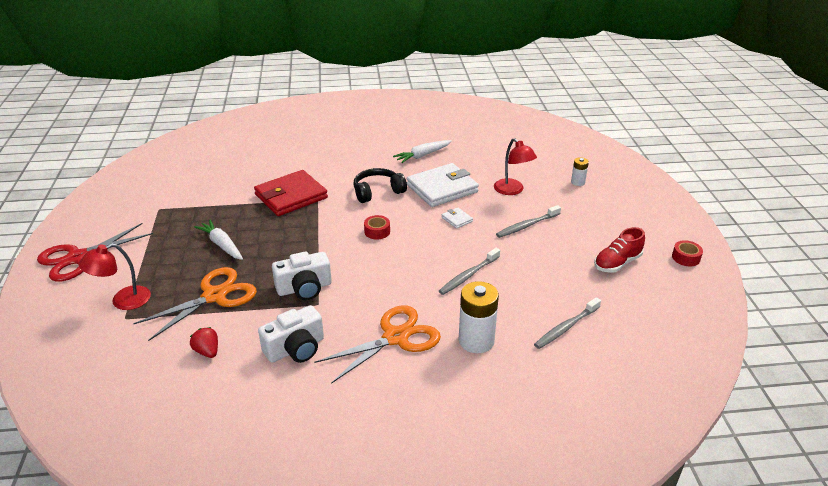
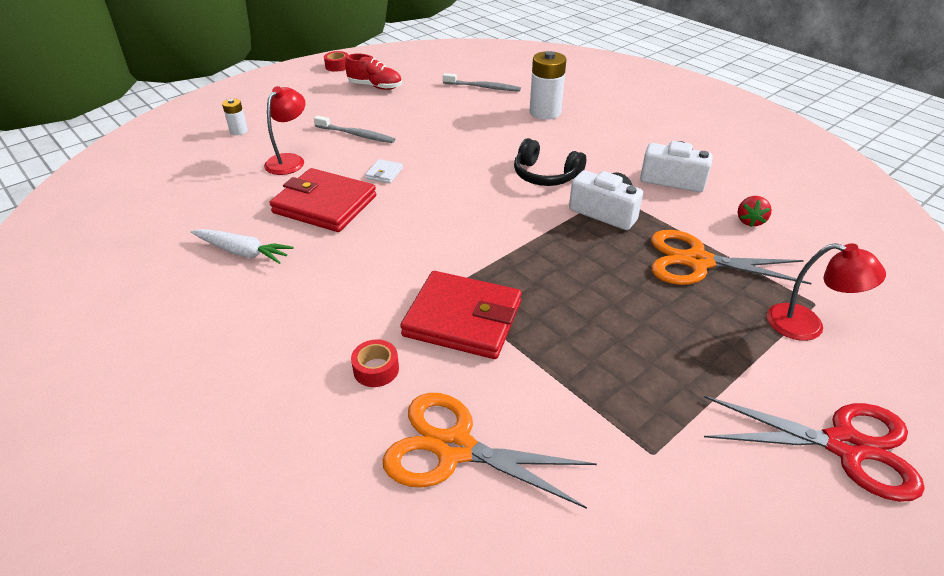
camera: 125 degrees left, 5 degrees up
(222, 245) = (628, 314): white carrot -> none
(377, 192) = (377, 248): black headphones -> black headphones (545, 175)
(377, 231) = (462, 212): red tape -> red tape (376, 369)
(395, 337) = (591, 142): orange scissors -> orange scissors (455, 448)
(442, 188) = (325, 204): white wallet -> red wallet
(468, 275) = (471, 138): grey toothbrush -> none

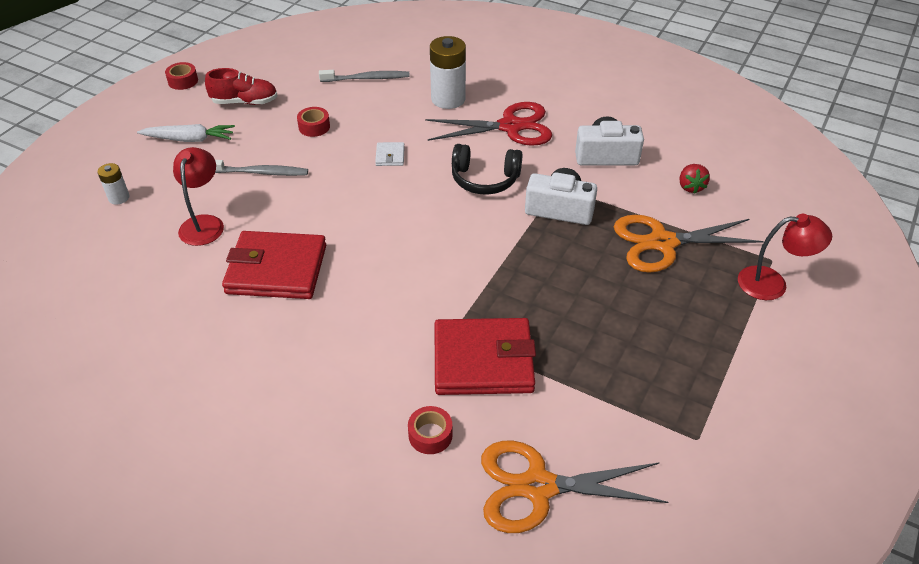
camera: 20 degrees left, 5 degrees up
(243, 252) = (222, 348): white carrot -> white carrot (189, 139)
(384, 173) = (318, 215): white wallet -> white wallet (390, 156)
(419, 112) = (314, 127): none -> red tape
(844, 446) = (834, 386): red scissors -> red scissors (510, 127)

